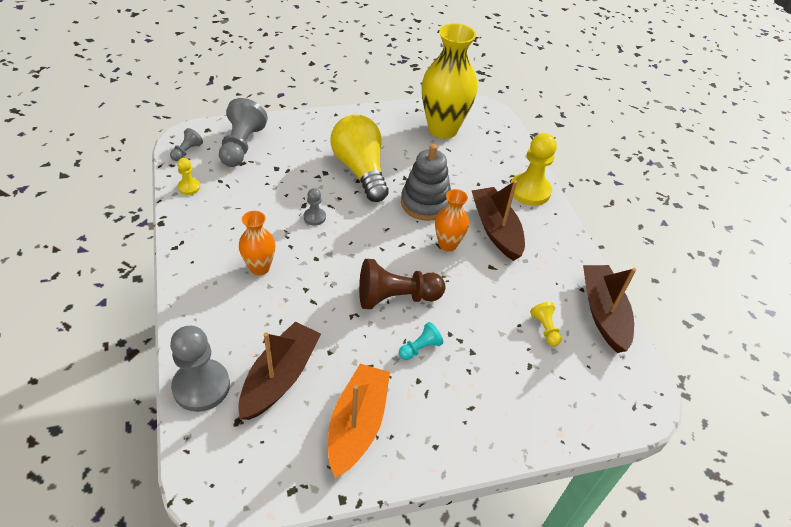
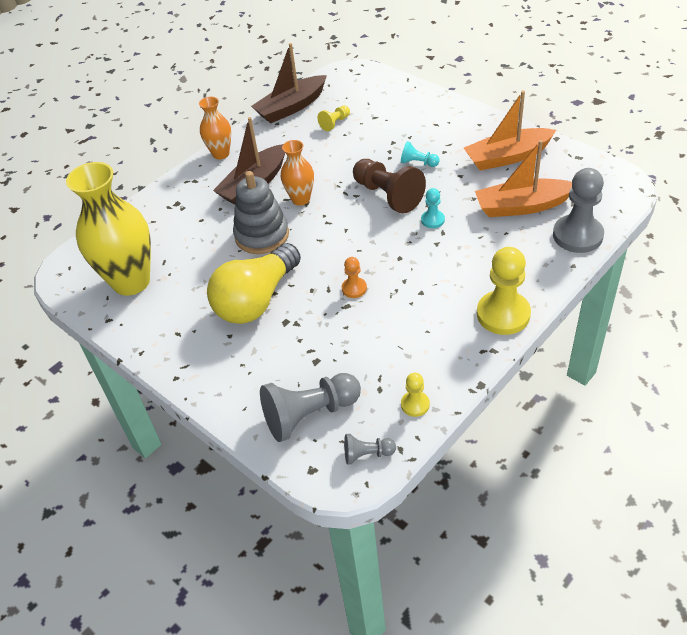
camera: 115 degrees left, 0 degrees up
(259, 268) = (448, 281): orange vase -> orange vase (221, 154)
(280, 377) = (522, 206): brown boat -> orange boat
(314, 217) = (354, 288): grey pawn -> orange pawn
(334, 305) = (432, 220): none -> turquoise pawn
(529, 191) = (182, 188): yellow pawn -> yellow pawn (503, 314)

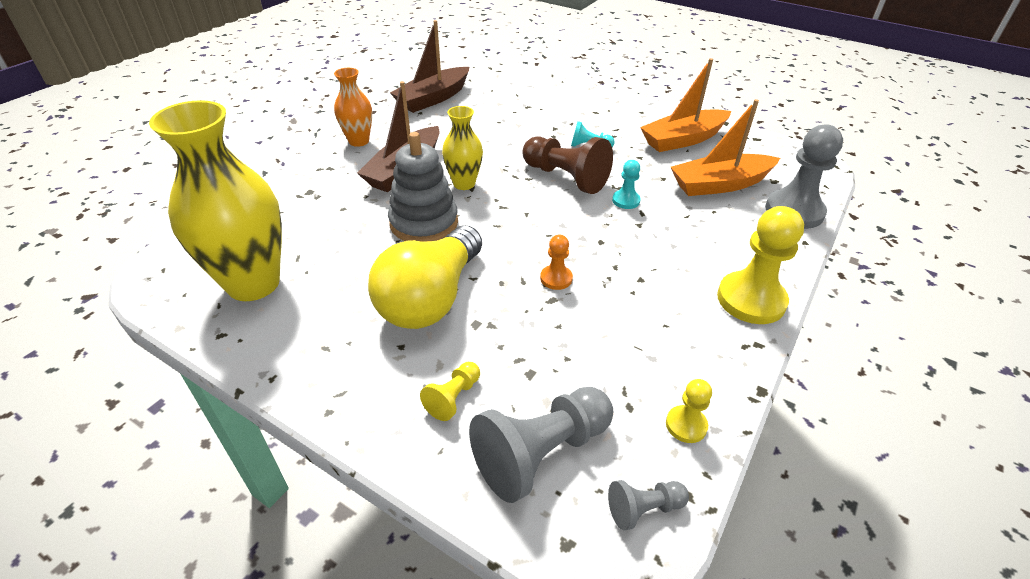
camera: 15 degrees left, 5 degrees down
(301, 199) = (464, 184): orange vase -> yellow vase
(335, 123) = (485, 112): yellow pawn -> yellow pawn (453, 398)

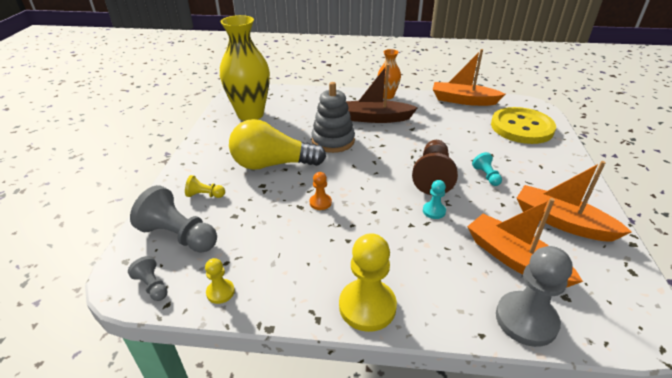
camera: 65 degrees right, 5 degrees down
(433, 98) = (463, 100): brown boat -> orange boat
(464, 184) = (383, 141): yellow vase -> none
(522, 91) = (521, 127): none -> yellow button

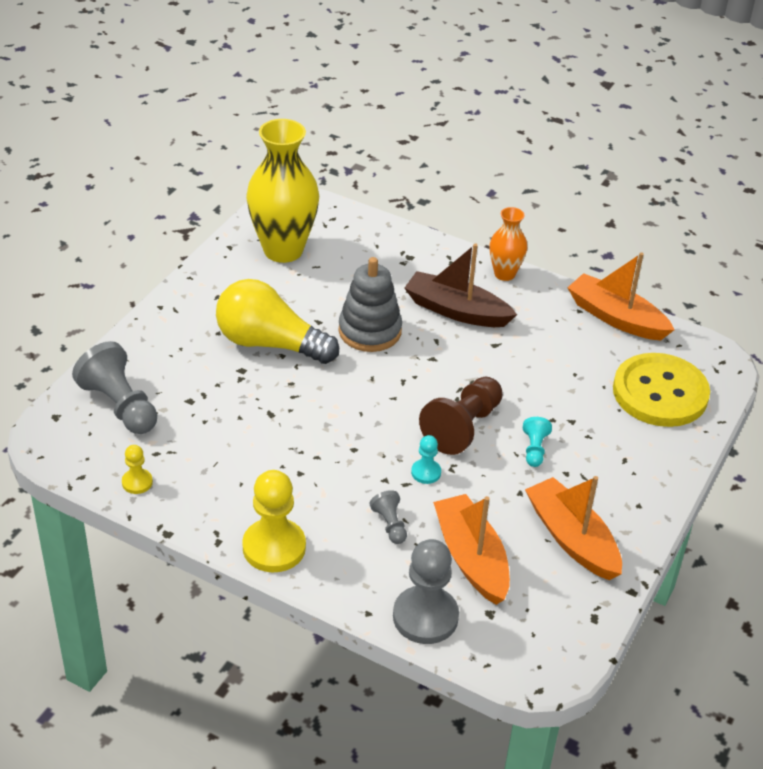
camera: 20 degrees right, 5 degrees up
(152, 286) = (74, 453): grey pawn -> grey pawn (390, 525)
(205, 195) = (168, 362): yellow pawn -> none
(320, 202) = (297, 416): orange pawn -> none

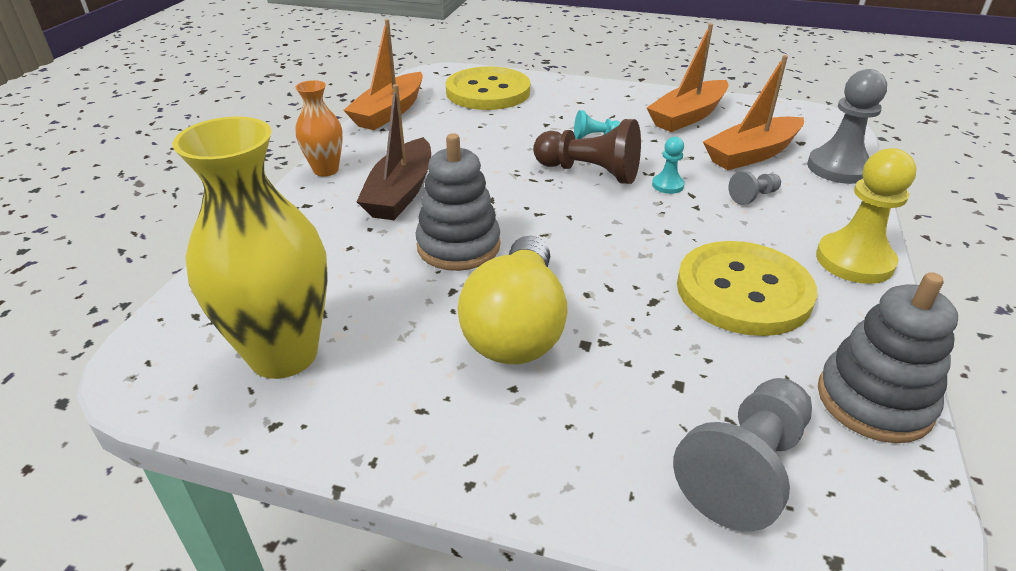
camera: 100 degrees left, 5 degrees down
(137, 482) = (874, 401): yellow pawn -> grey stacking toy
(263, 464) = (743, 291): none -> yellow button

